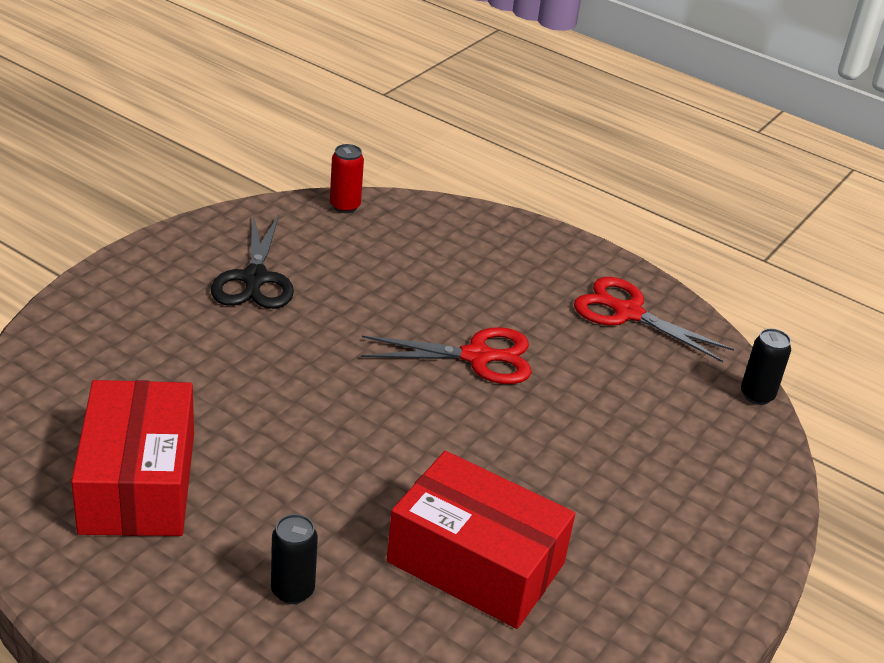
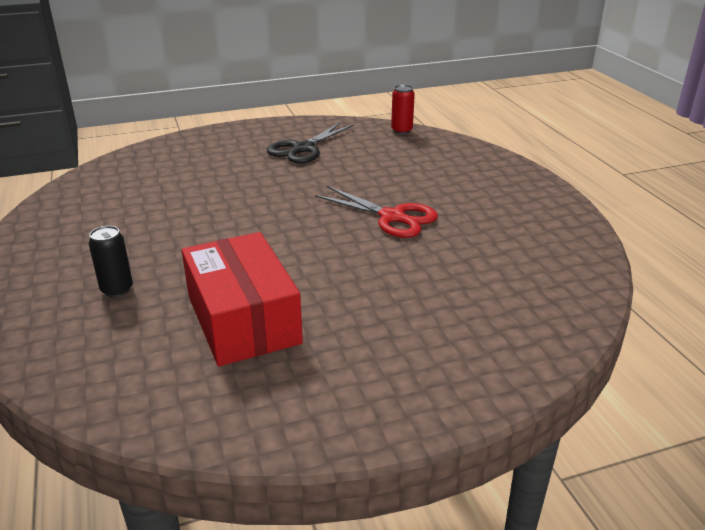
camera: 40 degrees right, 5 degrees down
(138, 482) = (115, 214): red box -> none
(626, 312) = (537, 225): red scissors -> none
(757, 395) = (595, 302): black can -> none

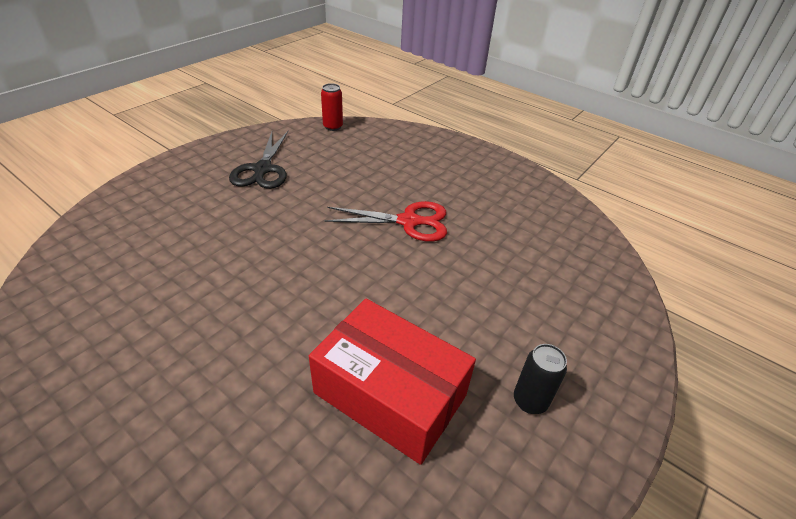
camera: 35 degrees left, 10 degrees up
(117, 290) = (225, 422): black can -> black can (530, 401)

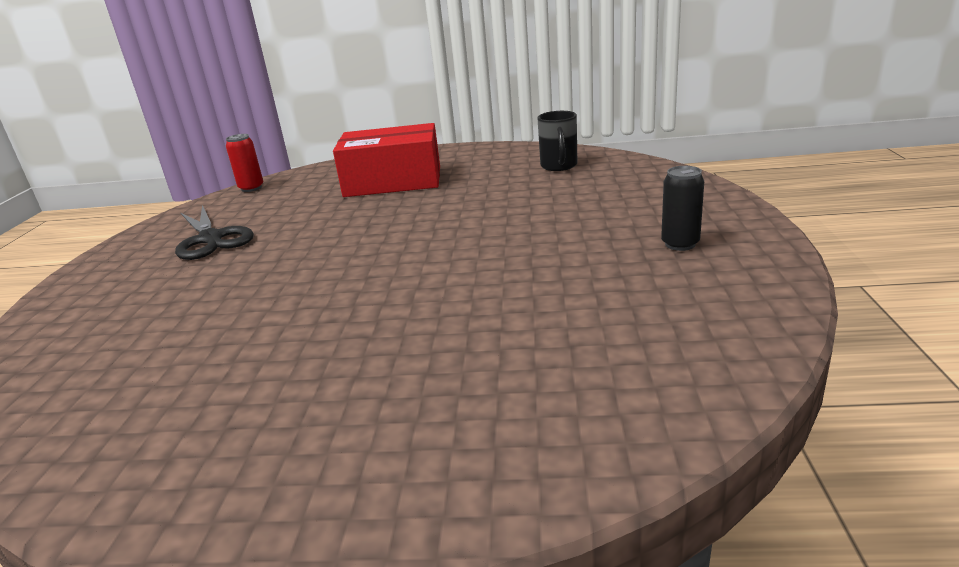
camera: 30 degrees left, 15 degrees down
(390, 394) = (570, 293): red box -> red box (393, 181)
(410, 221) = (429, 207): red scissors -> none
(551, 231) = (559, 166): none -> black mug

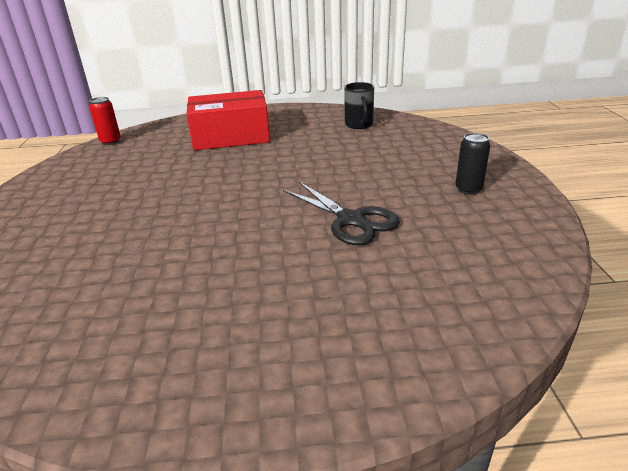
camera: 10 degrees left, 5 degrees up
(211, 239) = (93, 188): black scissors -> black scissors (351, 220)

